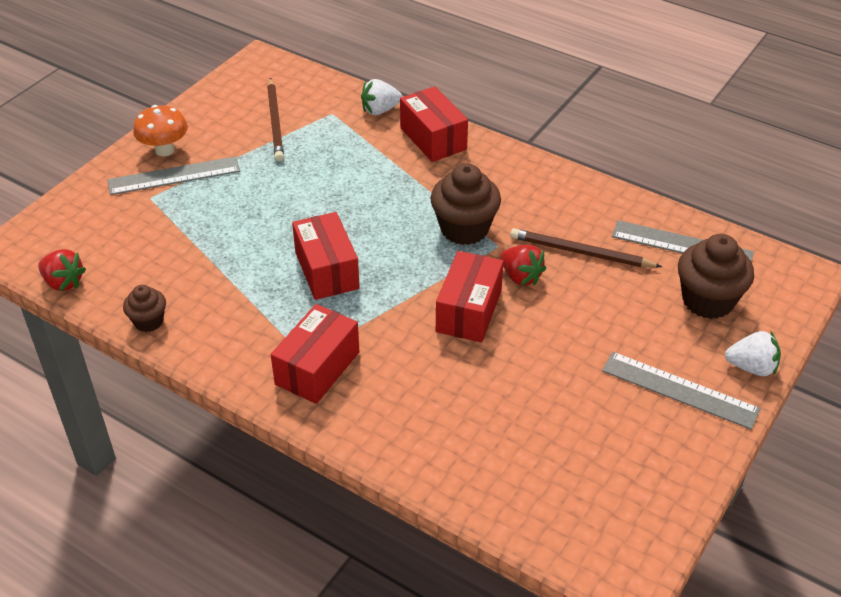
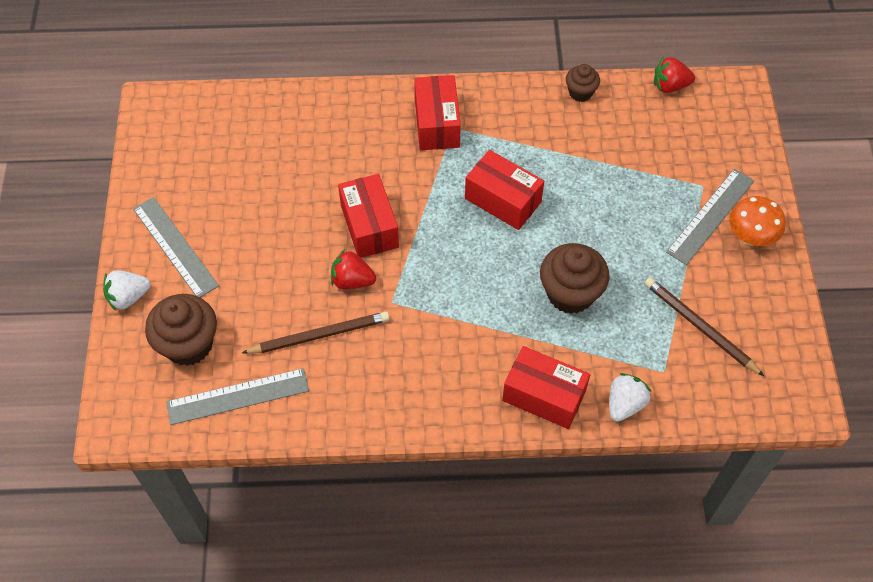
camera: 145 degrees right, 15 degrees up
(464, 229) = (432, 303): brown cupcake -> brown cupcake (570, 293)
(679, 390) = (175, 247): grey ruler -> grey ruler turned 60 degrees clockwise

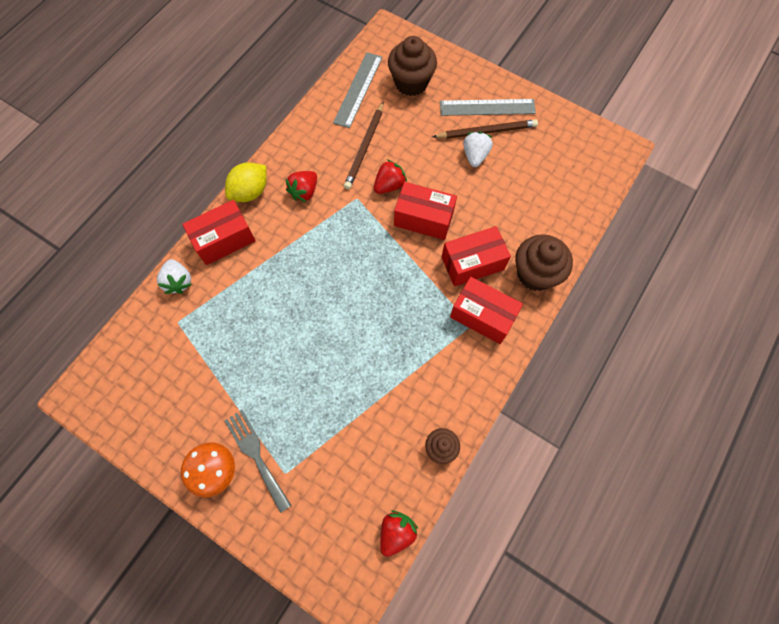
camera: 125 degrees right, 10 degrees up
(128, 297) = (467, 70): white strawberry -> white strawberry (475, 156)
(423, 358) = (304, 192): none -> red strawberry
(467, 413) = (250, 192): none -> yellow lemon
(503, 200) = (382, 315): red box -> red box (472, 263)
(570, 293) = (277, 306): brown cupcake -> brown cupcake (535, 274)
(699, 327) = (184, 371): brown pencil -> brown pencil (486, 131)
(710, 216) = (256, 455): grey ruler -> grey fork

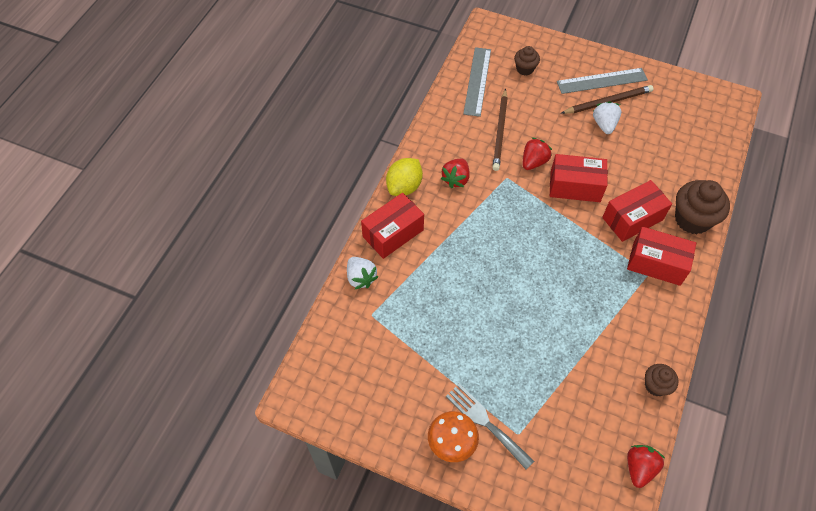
camera: 10 degrees left, 10 degrees down
(411, 83) = (525, 69): brown cupcake -> brown cupcake, size x0.56

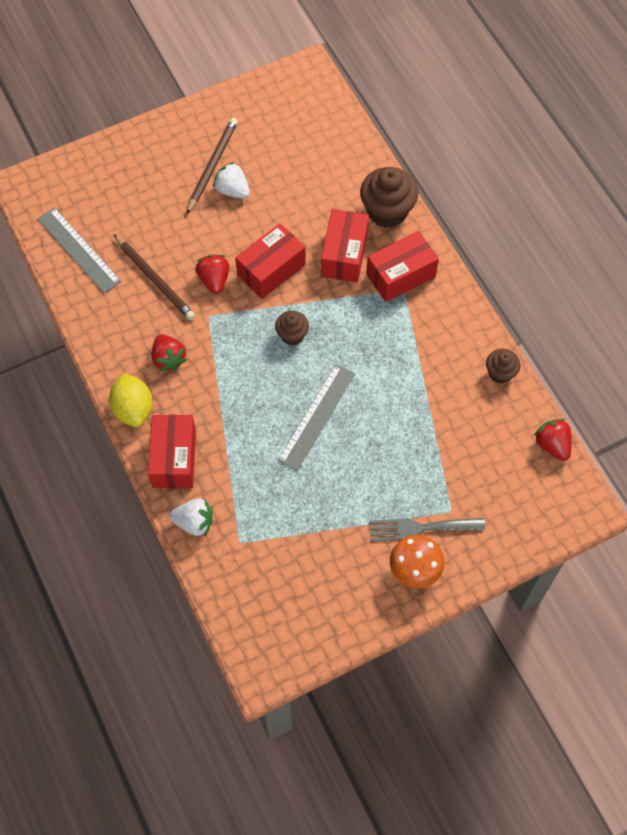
camera: 50 degrees left, 5 degrees up
(525, 69) = (107, 199): brown cupcake -> brown cupcake (292, 335)
(602, 81) = (185, 150): grey ruler -> grey ruler (316, 416)

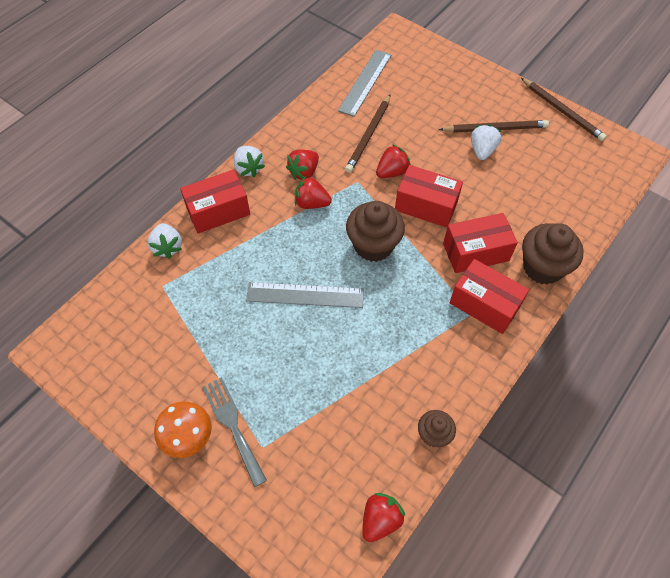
camera: 65 degrees right, 5 degrees down
(133, 409) = (249, 168): yellow lemon -> white strawberry
(212, 368) = (311, 203): none -> red strawberry
(224, 99) = (562, 111): none -> brown pencil
(292, 335) = (373, 245): brown cupcake -> brown cupcake, size x1.78

